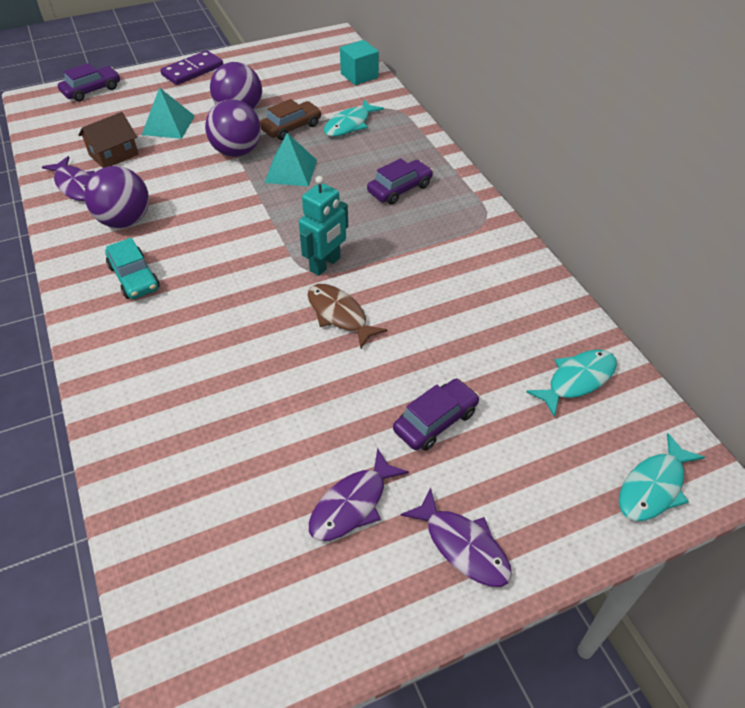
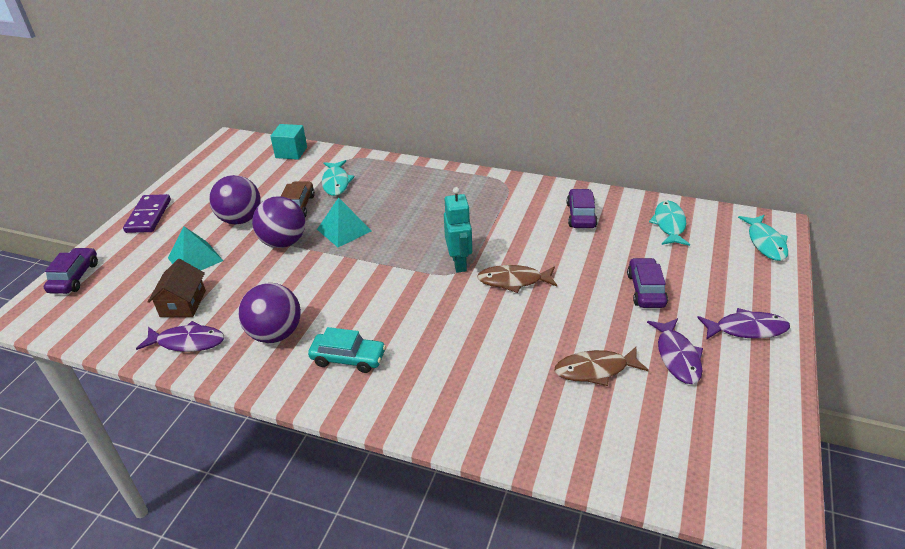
camera: 45 degrees left, 10 degrees down
(269, 447) = (595, 370): none -> brown fish
(400, 189) = (431, 197): purple car -> purple car (581, 215)

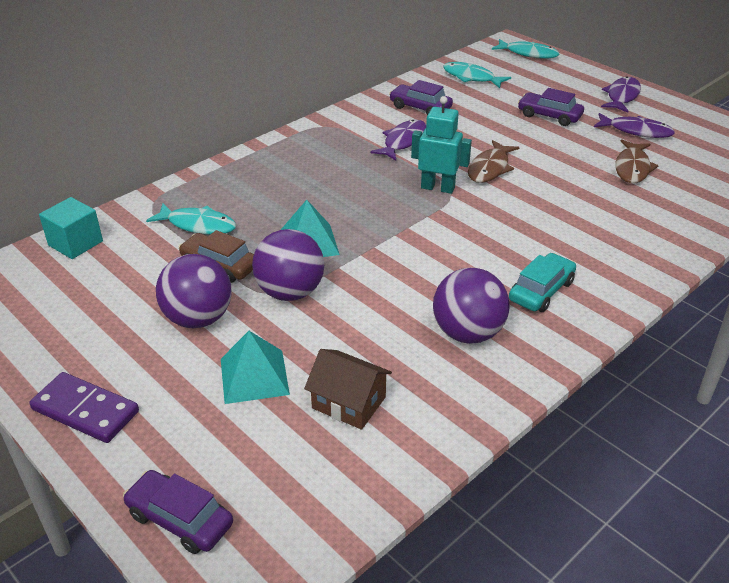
camera: 65 degrees left, 0 degrees up
(187, 342) = (433, 409): purple fish -> purple fish (403, 141)

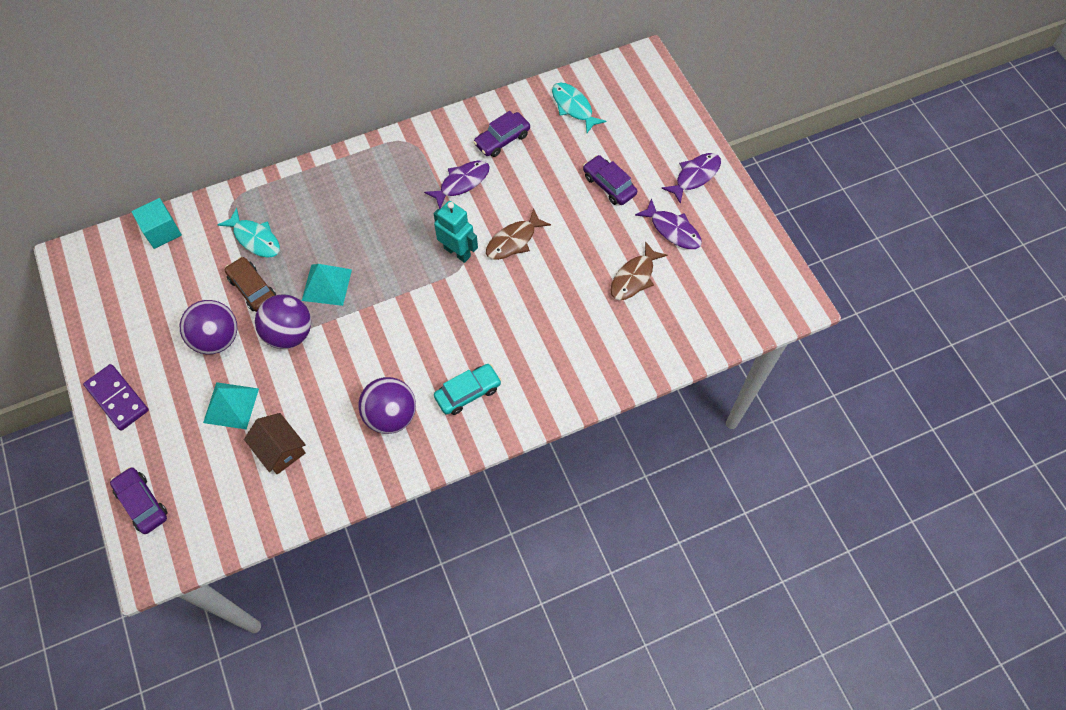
camera: 20 degrees right, 25 degrees up
(420, 108) = (502, 139): purple car -> purple car turned 90 degrees counterclockwise
(528, 54) = (650, 84): turquoise fish -> none

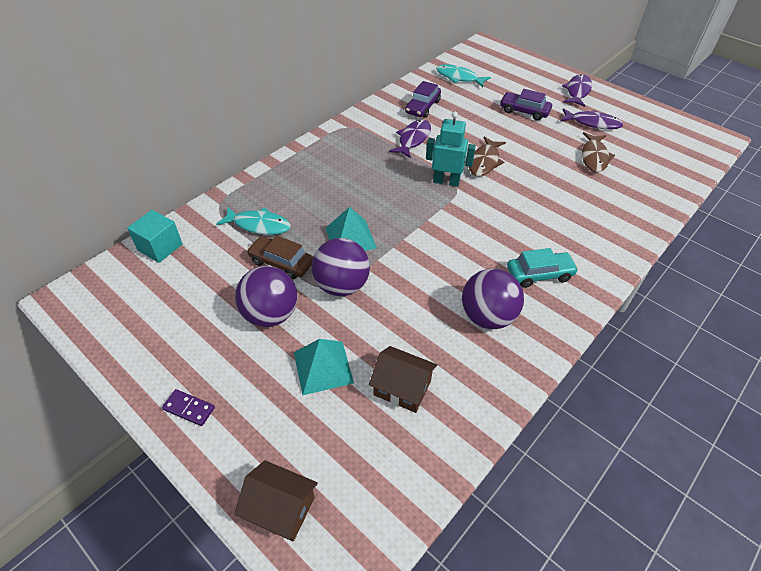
camera: 25 degrees left, 15 degrees down
(117, 398) = (189, 408): purple domino -> purple domino, size x0.58
(142, 503) = (280, 508): purple car -> brown house
(468, 392) = (539, 274): turquoise car -> turquoise car turned 45 degrees clockwise

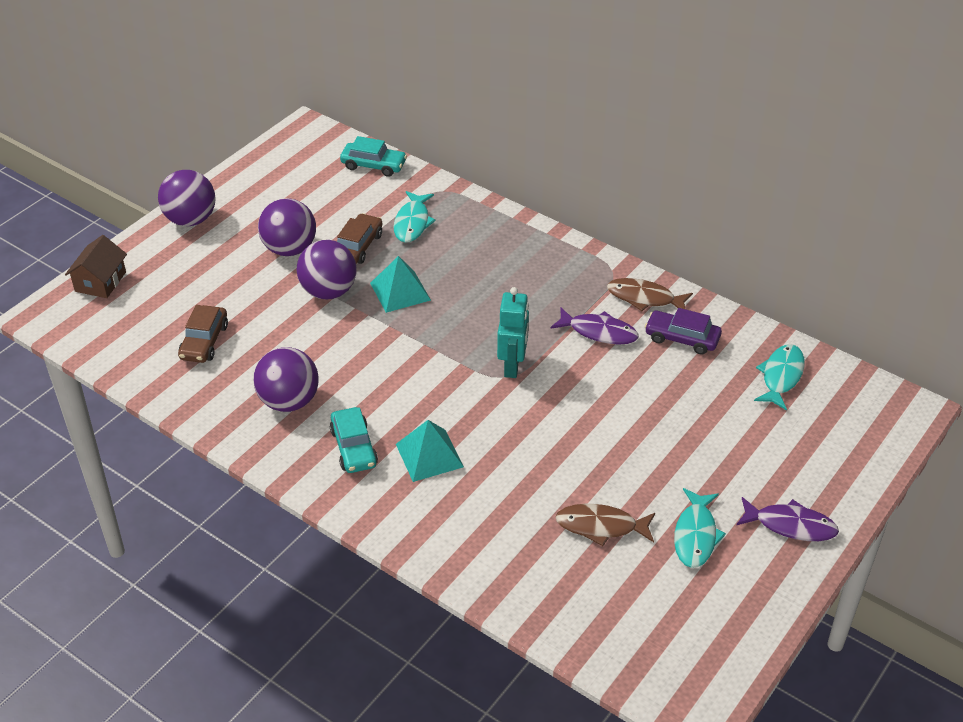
camera: 85 degrees right, 5 degrees down
(160, 247) = (373, 165): turquoise cube -> turquoise car
(189, 408) = (190, 220): purple domino -> purple ball
(323, 367) = (228, 289): turquoise pyramid -> turquoise pyramid (429, 455)
(402, 388) = (204, 342): brown house -> brown car
(484, 162) = (563, 403): brown fish -> brown fish (644, 298)
(524, 111) = (705, 451): purple car -> none
(592, 123) = (695, 535): purple fish -> turquoise fish

